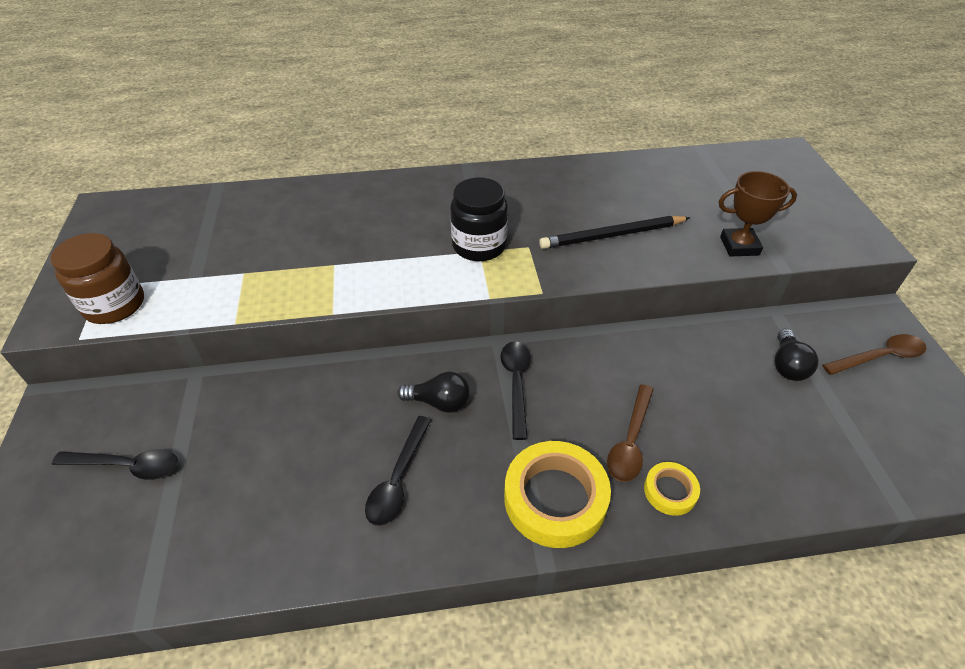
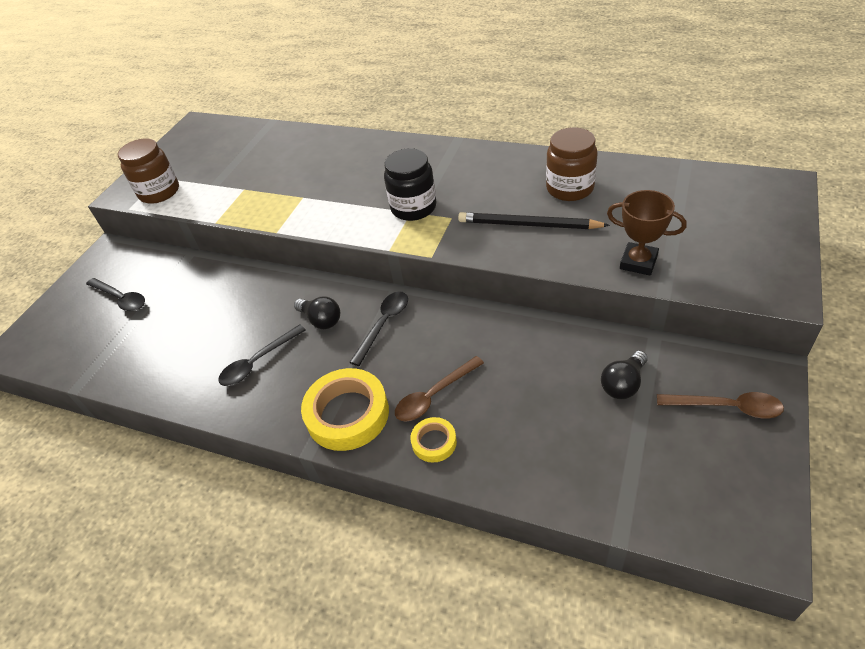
camera: 35 degrees right, 0 degrees up
(620, 192) = (570, 188): none -> brown jar

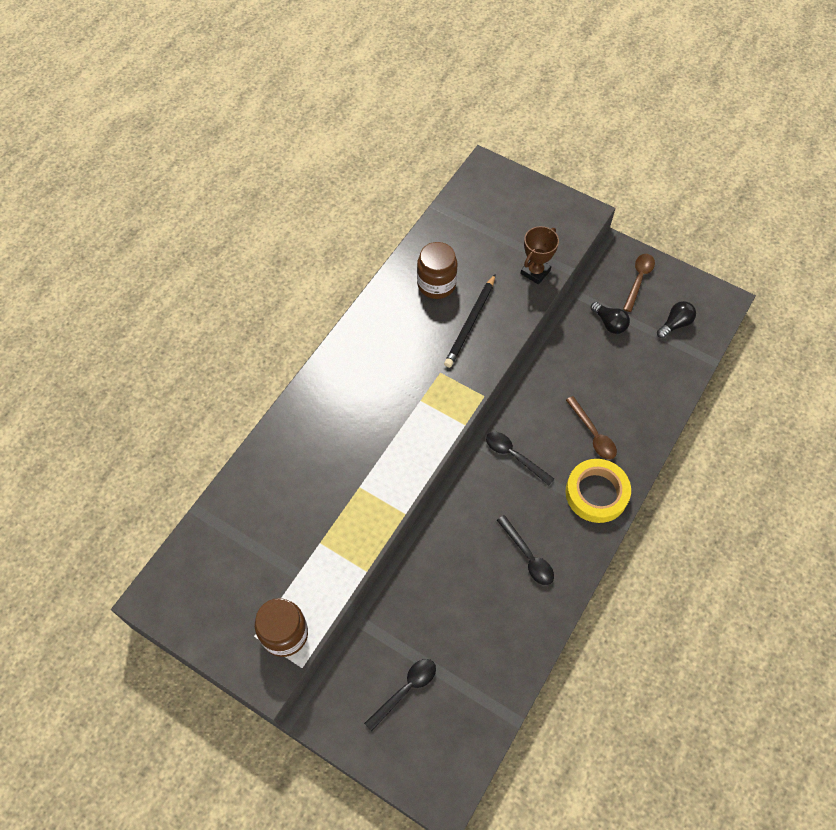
camera: 85 degrees left, 15 degrees up
(321, 320) = (494, 503): black light bulb -> black light bulb (675, 324)
(413, 207) = (415, 397): black jar -> none
(434, 442) = (632, 441): yellow tape -> none

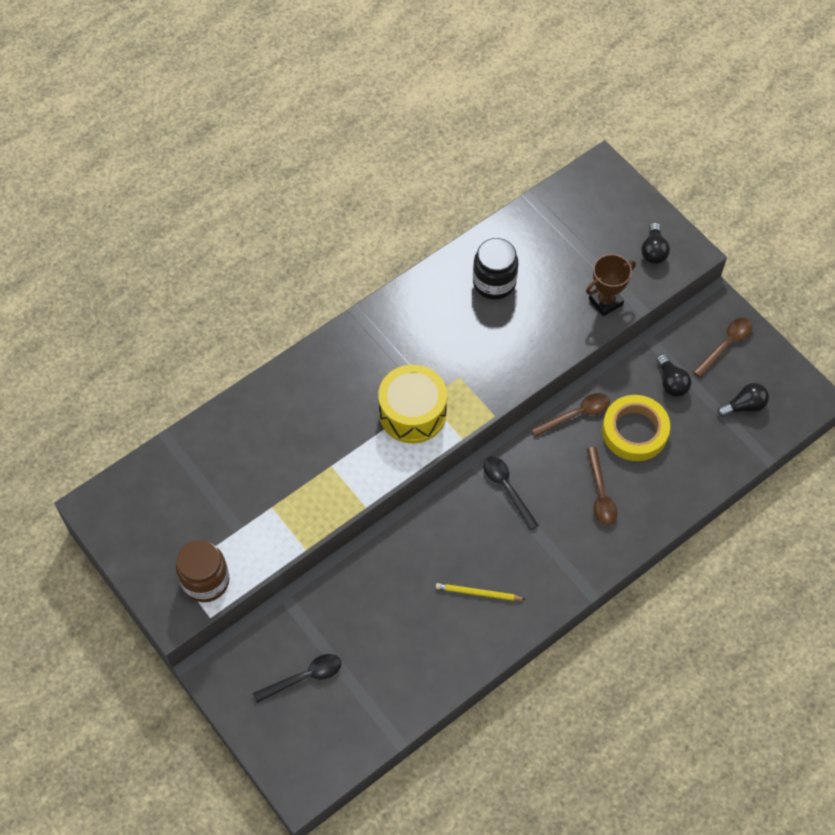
camera: 20 degrees right, 0 degrees up
(412, 416) = (412, 413): none -> yellow drum
(436, 284) = (494, 282): brown jar -> black jar
(470, 323) = (513, 335): black pencil -> none
(528, 556) = (478, 593): black spoon -> yellow pencil
(544, 374) = (576, 414): none -> brown spoon
(555, 220) = (653, 251): none -> black light bulb
(596, 493) = (577, 555): yellow tape -> yellow tape (634, 431)

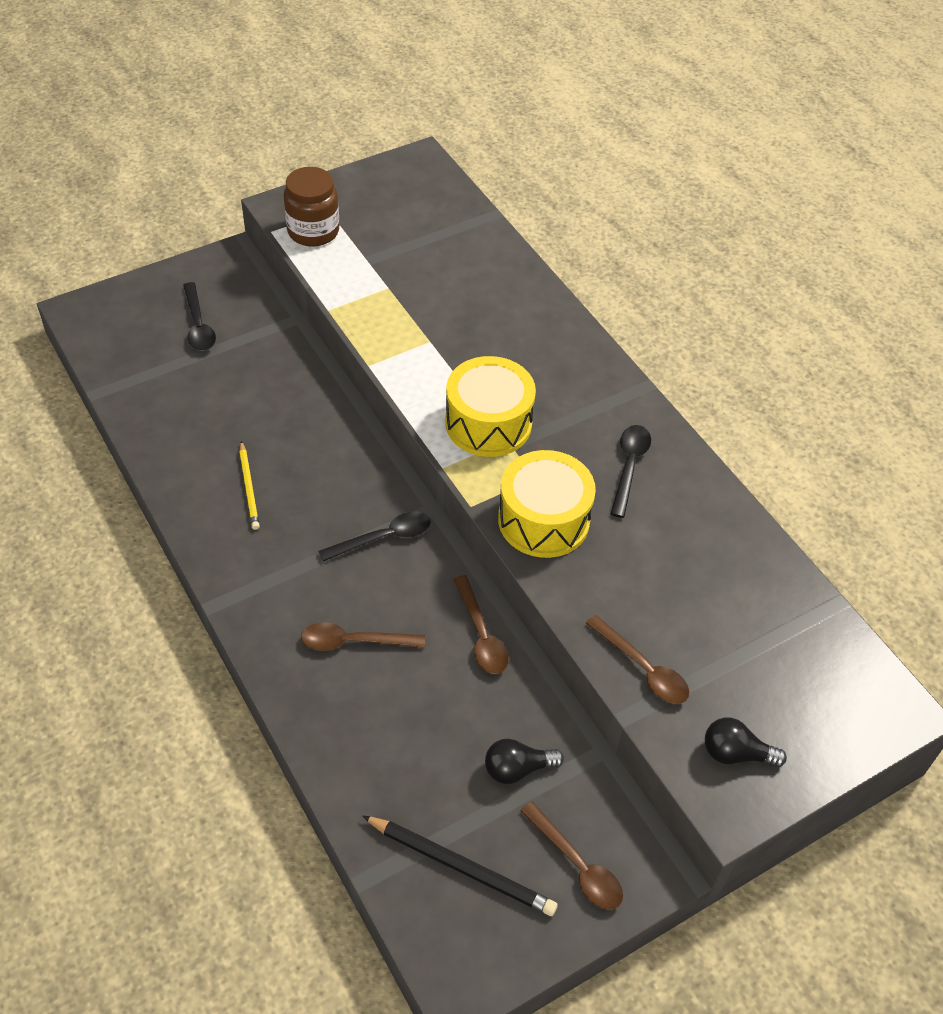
camera: 95 degrees right, 10 degrees down
(437, 318) = (629, 466): none -> black spoon
(478, 593) = (249, 487): yellow pencil -> yellow pencil turned 150 degrees clockwise
(494, 282) = (683, 536): black jar -> none
(498, 368) = (543, 520): none -> yellow drum
(605, 302) = (643, 668): brown trophy -> brown spoon
(634, 431) = (443, 702): yellow tape -> none
(744, 406) = (461, 866): black light bulb -> black pencil

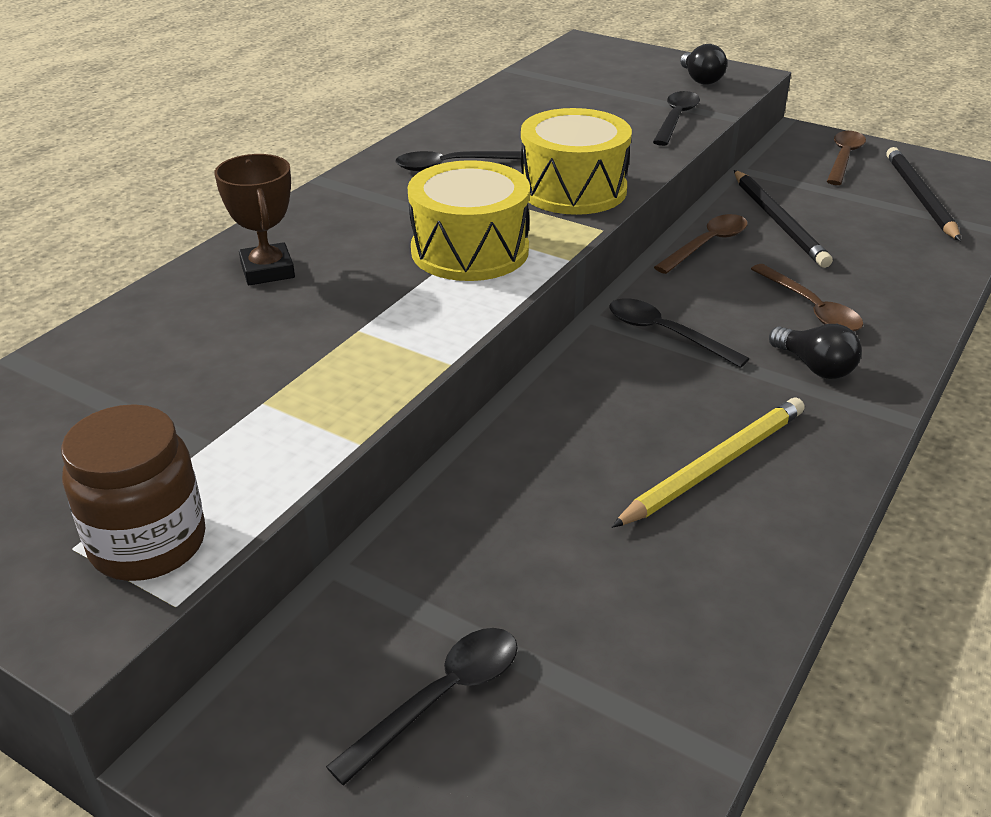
camera: 115 degrees left, 15 degrees down
(249, 487) = (714, 465): yellow pencil -> yellow pencil, size x1.56
(487, 711) = (778, 221): none -> black pencil
(517, 769) = (807, 196): black light bulb -> black light bulb (814, 367)
(525, 324) = (267, 270): none -> brown trophy
(643, 668) = (676, 119): brown spoon -> black spoon

